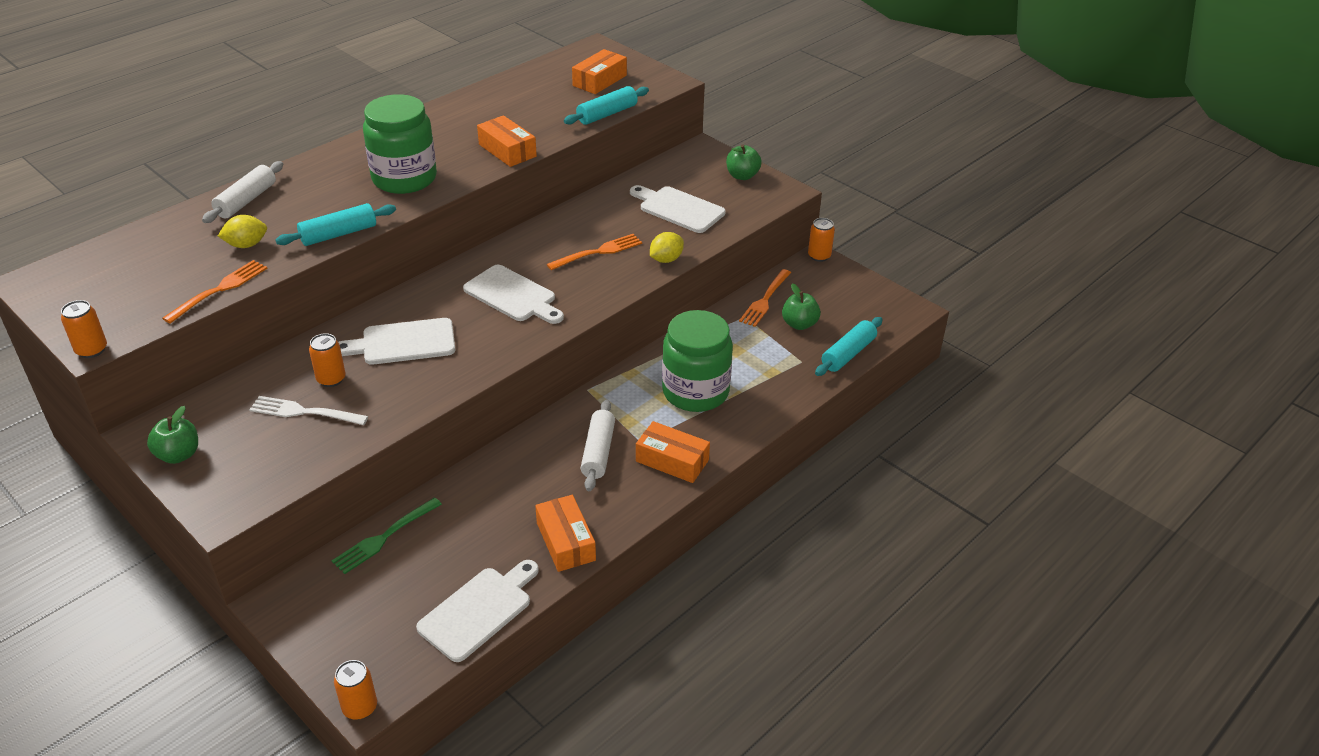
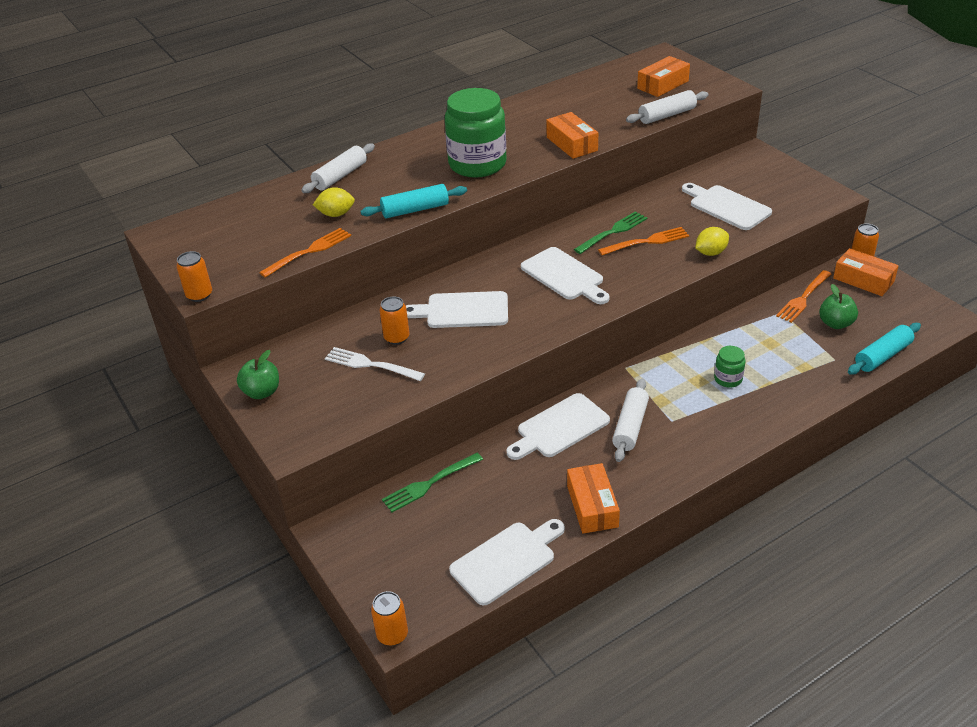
camera: 15 degrees right, 0 degrees up
(522, 461) = (559, 428): none -> white cutting board
(560, 244) = (613, 232): none -> green fork
(607, 114) = (667, 115): turquoise rolling pin -> white rolling pin
(672, 460) = (699, 441): orange box -> orange box (863, 280)
(695, 392) = (728, 379): green jar -> green jar, size x0.44
(742, 176) = (791, 179): green apple -> none

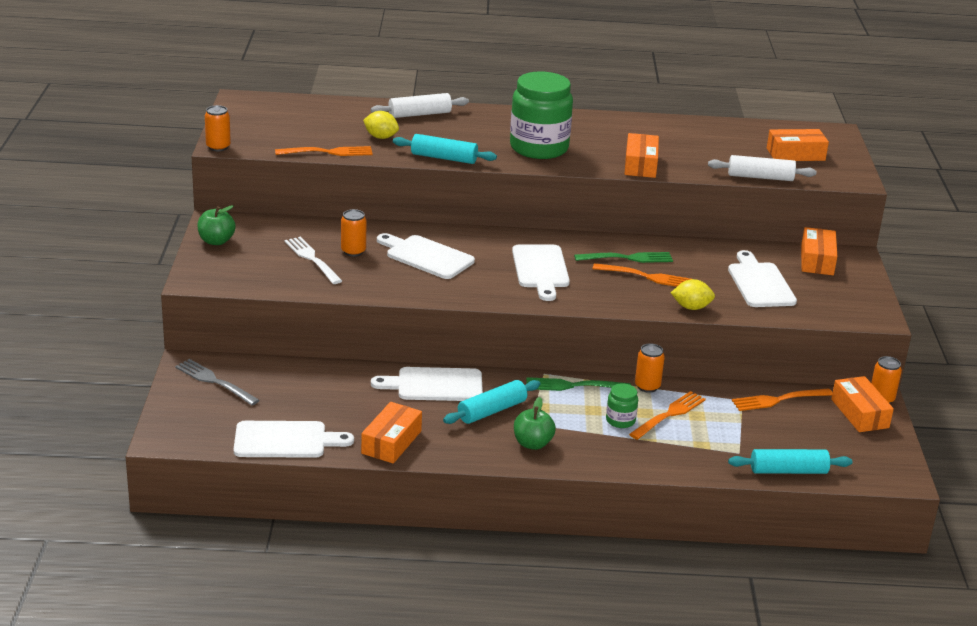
camera: 30 degrees right, 10 degrees down
(375, 536) = (214, 381): none -> grey fork
(392, 635) = (155, 439): orange can -> orange can (647, 386)
(429, 483) = (292, 371): green fork -> green fork (573, 386)
(630, 426) = (492, 411): white rolling pin -> turquoise rolling pin
(737, 168) = (817, 260): none -> orange box
(753, 353) = (669, 415): none -> orange fork
(835, 323) = (780, 430): green apple -> green apple (532, 444)

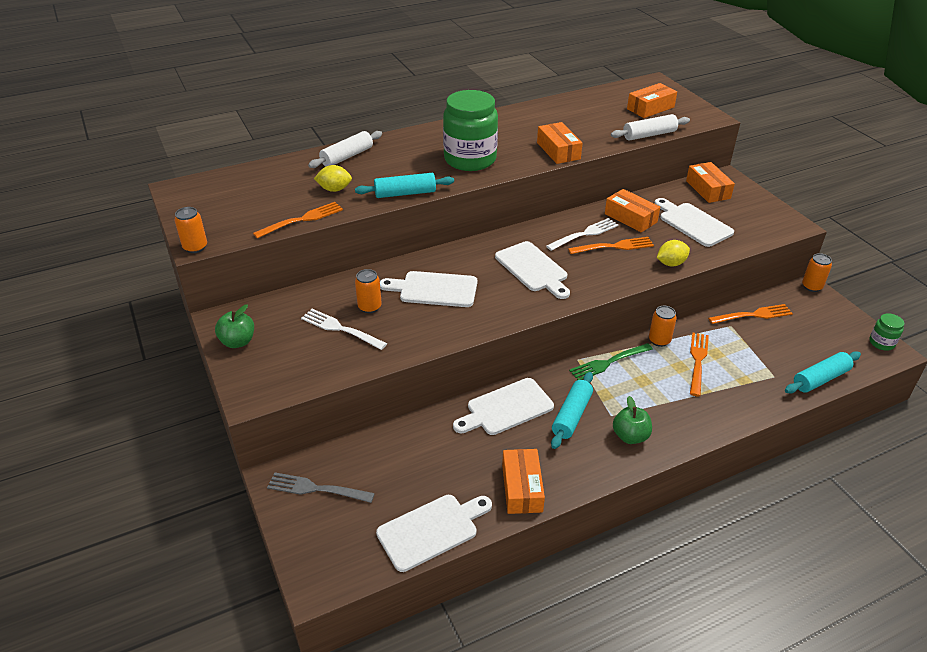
camera: 25 degrees left, 10 degrees up
(620, 420) = (670, 382): green jar -> green jar (881, 343)
(627, 258) = (584, 234): green fork -> white fork
(778, 400) = (753, 315): orange fork -> orange fork turned 150 degrees counterclockwise
(860, 413) = (812, 305): orange box -> orange box (630, 218)

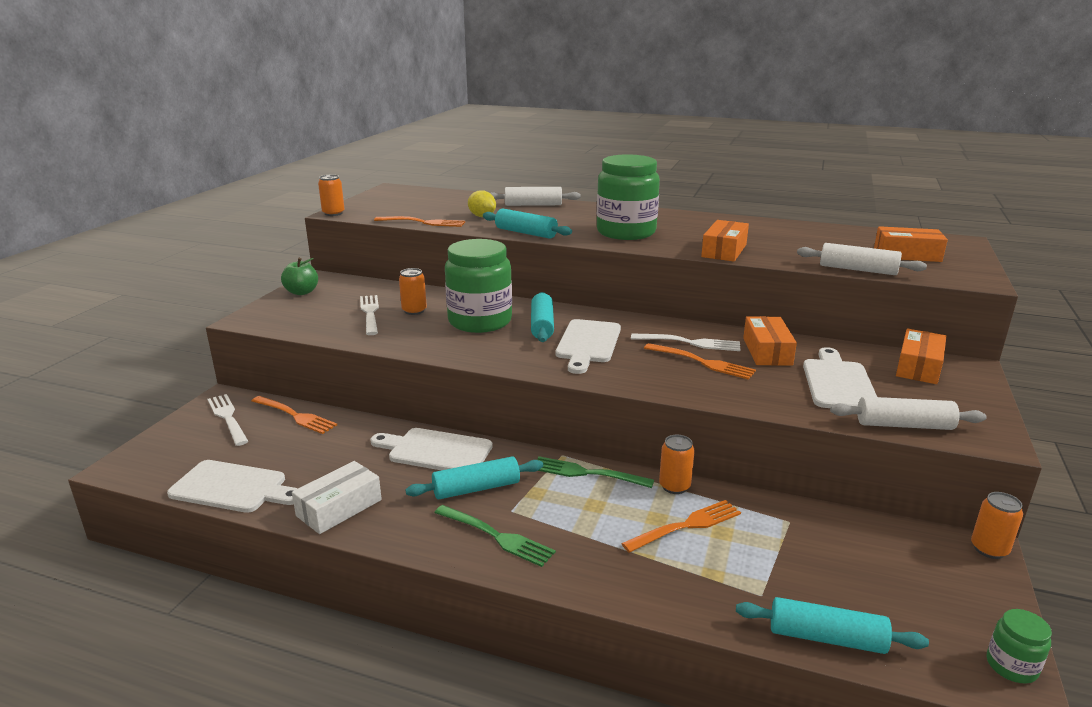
camera: 45 degrees right, 15 degrees down
(316, 489) = (228, 418): grey fork -> white fork
(434, 289) = (480, 321): white cutting board -> green jar
(480, 269) = (542, 325): none -> turquoise rolling pin
(522, 488) = (339, 508): orange box -> white box
(630, 436) = (496, 536): green apple -> green fork
(671, 263) = (740, 399): yellow lemon -> none
(753, 315) = (839, 528): orange fork -> orange fork (295, 416)
(755, 237) = (904, 425): none -> white rolling pin

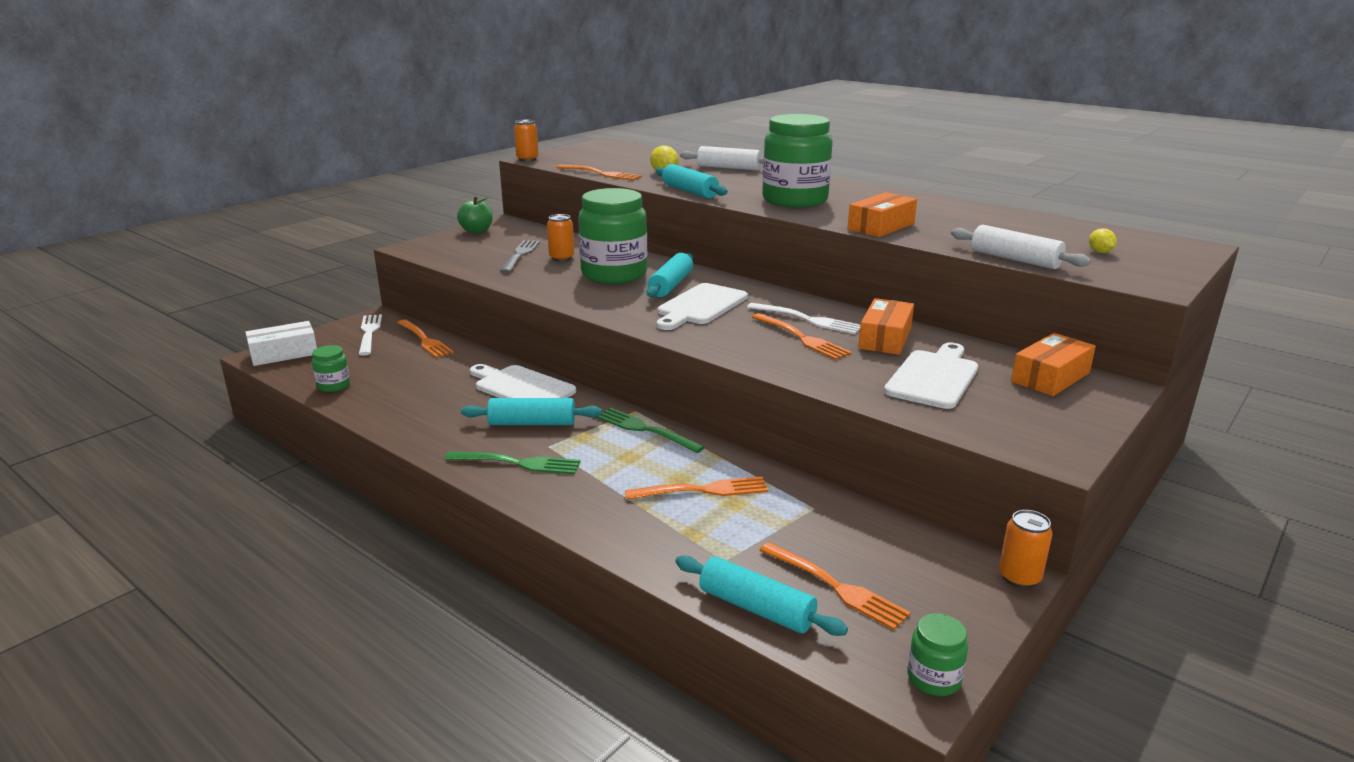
camera: 20 degrees right, 0 degrees up
(233, 488) = (333, 386): white cutting board -> green jar
(339, 508) = (404, 416): white box -> white box (284, 353)
(370, 313) = (520, 255): white fork -> grey fork
(496, 536) = (518, 463): green fork -> green fork turned 45 degrees counterclockwise
(674, 486) = (722, 456): orange can -> none
(869, 597) = (836, 587): none -> orange fork
(904, 425) = (965, 426): white rolling pin -> none
(907, 255) = (1100, 252): orange box -> yellow lemon

